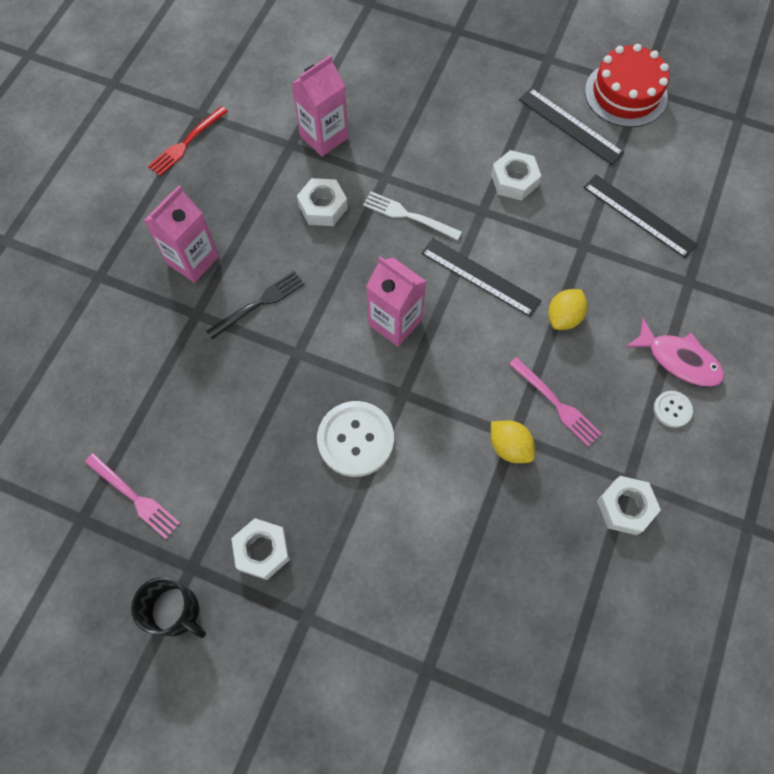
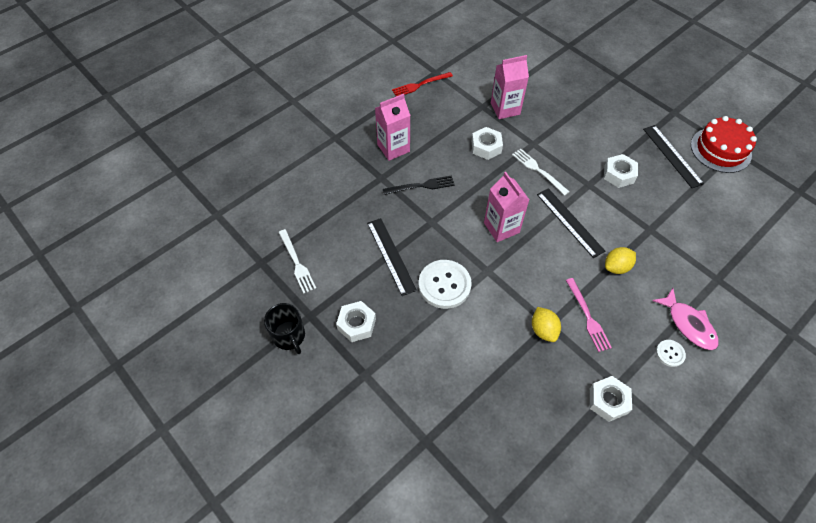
camera: 25 degrees right, 10 degrees down
(134, 497) = (297, 263): pink fork -> white fork
(639, 215) = (698, 225): black ruler -> black ruler (391, 255)

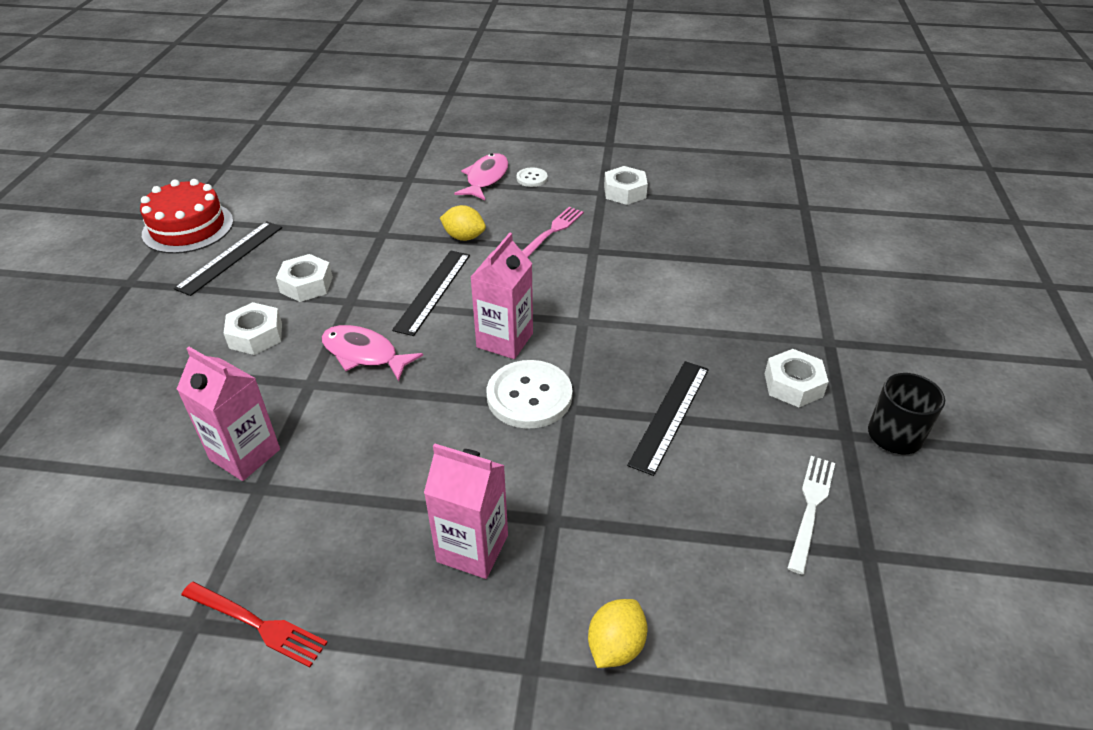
camera: 130 degrees left, 15 degrees down
(421, 186) = (518, 458): black fork -> none
(444, 285) = (646, 344): white button -> white button (529, 396)
(486, 147) = (362, 430): white nut -> white nut (256, 335)
(538, 170) = (364, 354): white fork -> pink fish
(543, 330) = (604, 251): yellow lemon -> yellow lemon (615, 646)

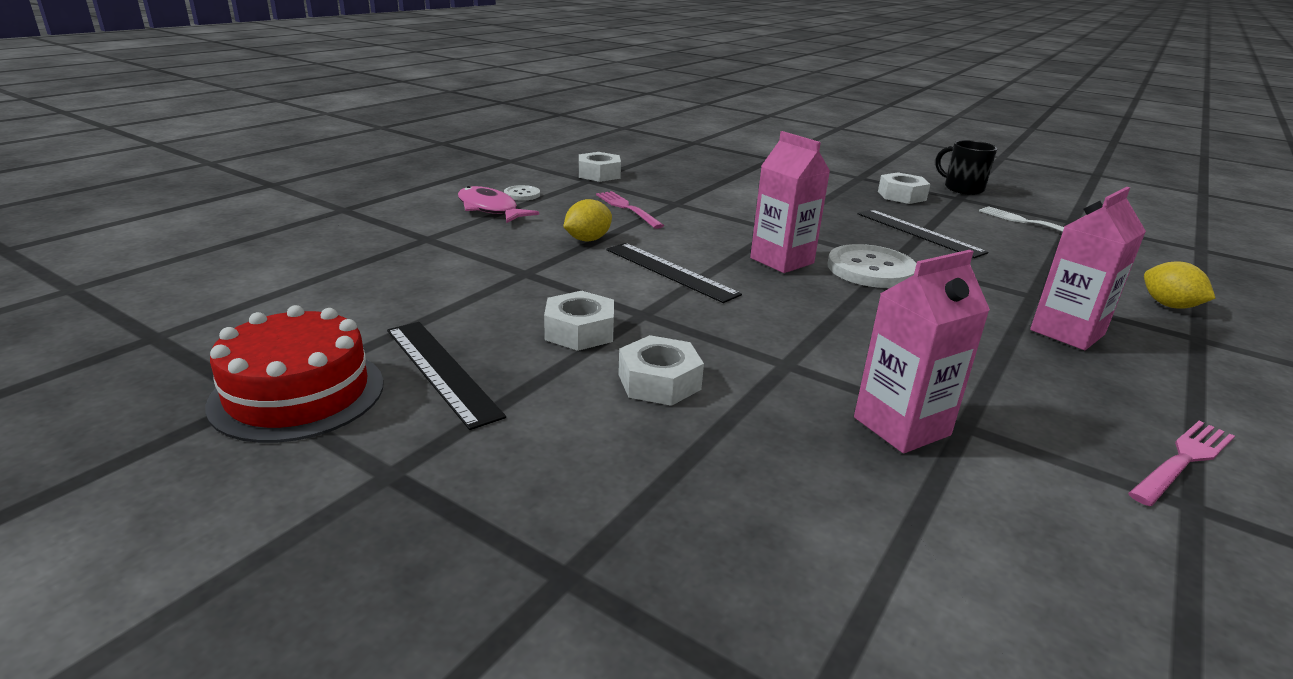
camera: 65 degrees left, 15 degrees down
(257, 624) = (1183, 460): red fork -> pink fork
(364, 354) = (754, 324): pink fish -> none

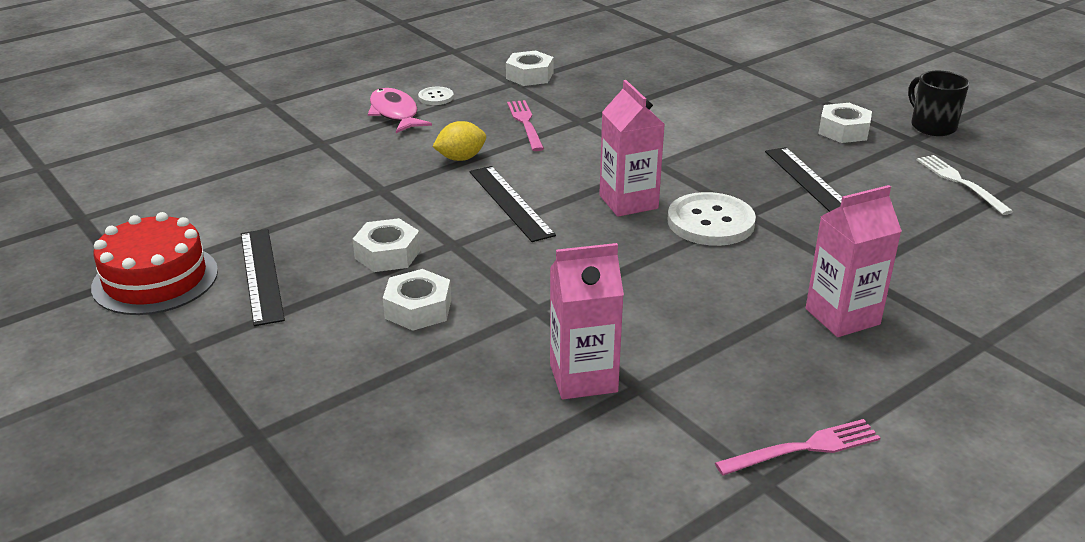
camera: 20 degrees right, 5 degrees up
(1169, 305) = (999, 303): yellow lemon -> none

